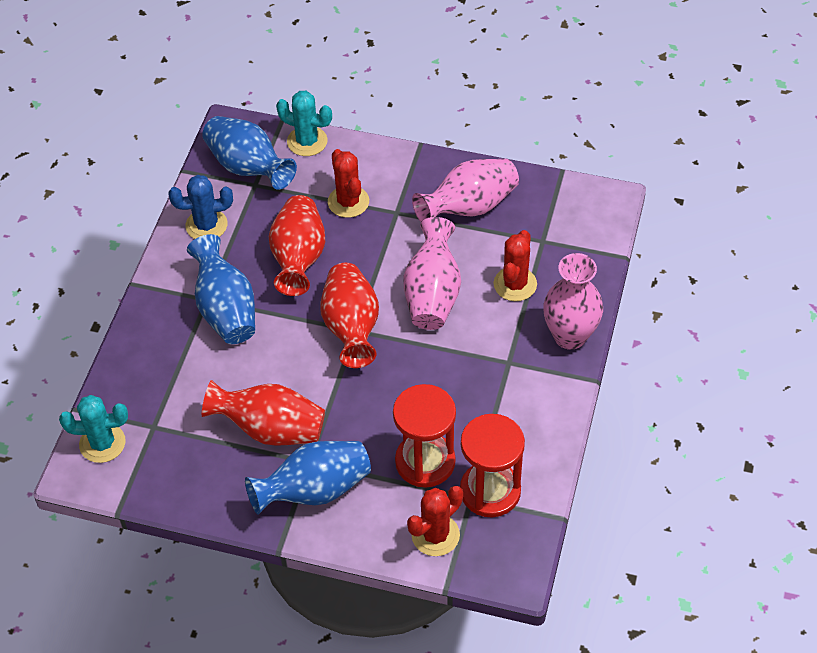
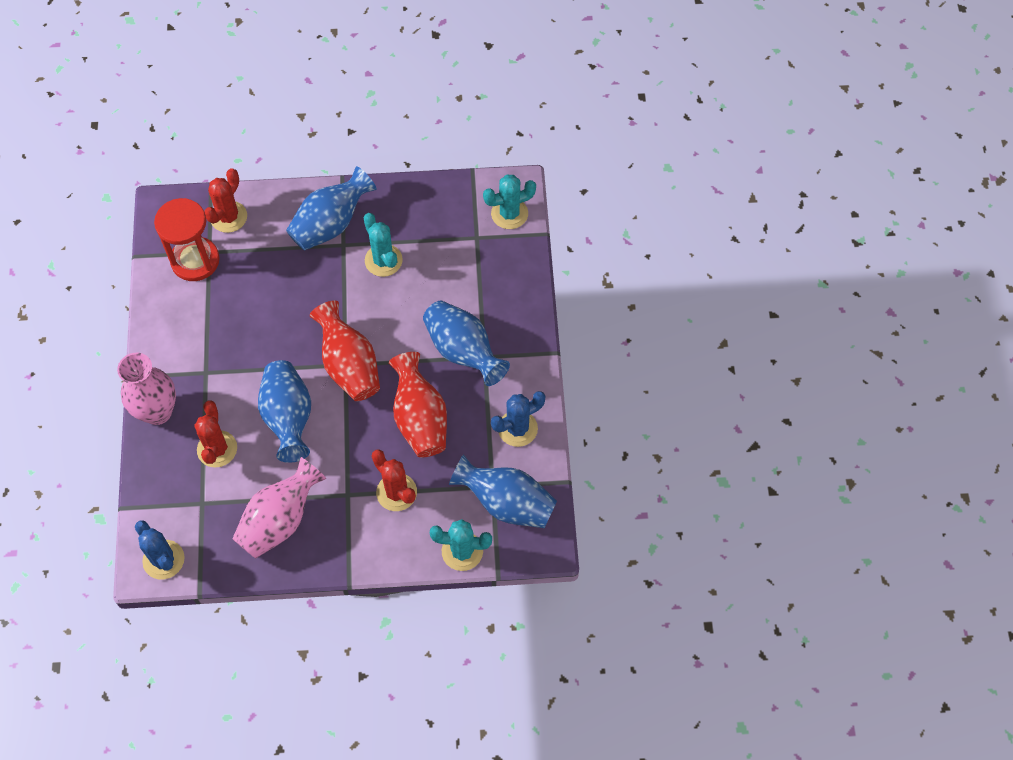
camera: 160 degrees right, 10 degrees up
(270, 429) = (383, 260): red vase -> turquoise cactus
(425, 462) = (252, 269): red hourglass -> none
(432, 294) = (288, 418): pink vase -> blue vase
(591, 203) = (163, 560): none -> blue cactus

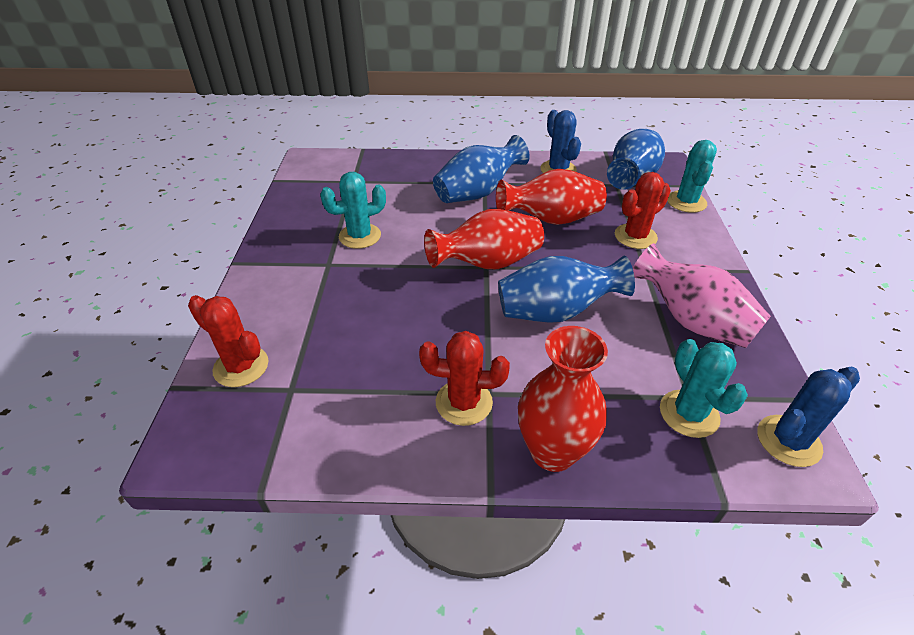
camera: 85 degrees left, 20 degrees down
(157, 411) = (553, 451): pink vase -> red vase
(195, 260) = (300, 405): red hourglass -> none
(217, 449) = (606, 380): red cactus -> red cactus (464, 402)
(331, 224) = (296, 272): blue vase -> none
(509, 213) = (334, 163): turquoise cactus -> turquoise cactus (689, 413)

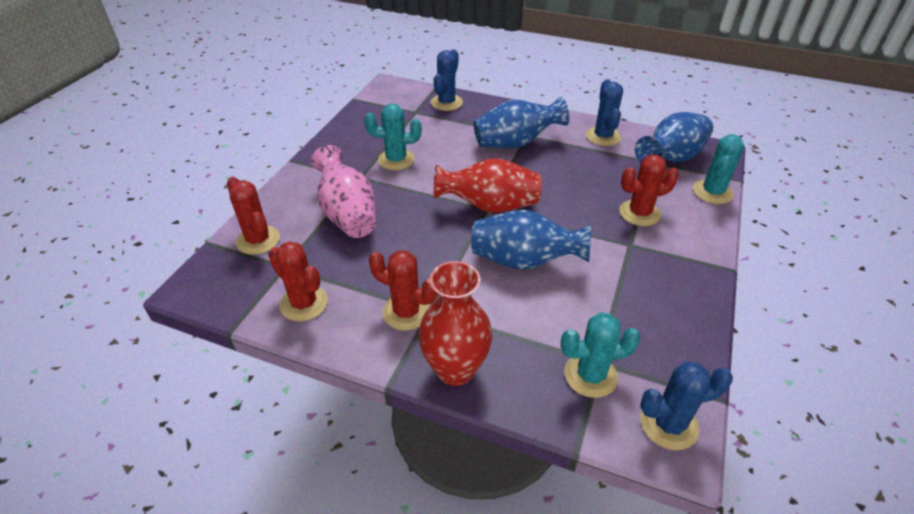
camera: 20 degrees right, 0 degrees up
(338, 427) = (304, 303): none -> red cactus
(382, 165) = (446, 103): none -> blue cactus
(551, 220) = (568, 181): red vase -> none
(689, 413) = (590, 375): turquoise cactus -> turquoise cactus turned 75 degrees clockwise
(691, 321) = (644, 300): pink vase -> pink vase (348, 214)

